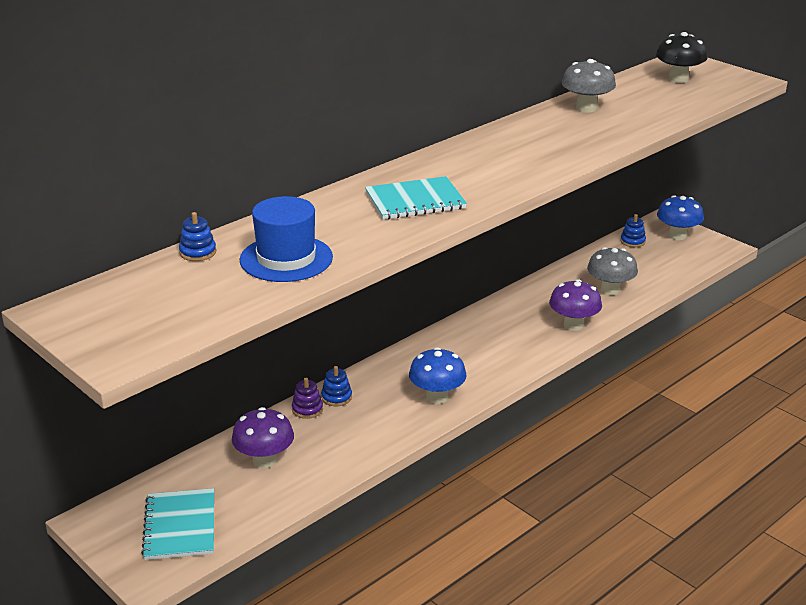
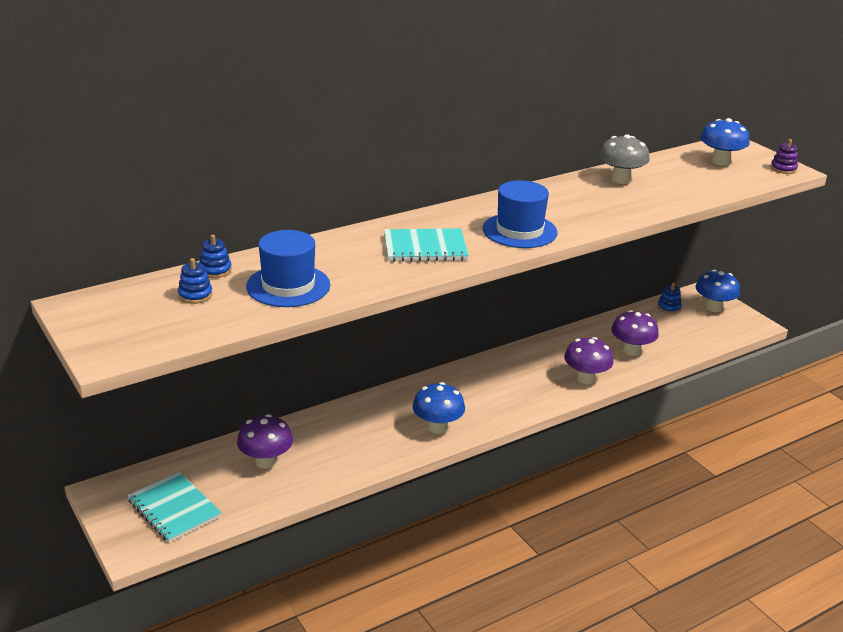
camera: 10 degrees right, 0 degrees up
(180, 526) = (174, 508): turquoise notebook -> turquoise notebook turned 45 degrees counterclockwise
(307, 409) = (319, 421): purple stacking toy -> purple stacking toy (783, 169)
(336, 397) = (348, 414): blue stacking toy -> blue stacking toy (195, 295)
(506, 172) = (519, 231): none -> blue hat
(610, 290) = (631, 350): grey mushroom -> purple mushroom
(678, 79) = (720, 162): black mushroom -> blue mushroom

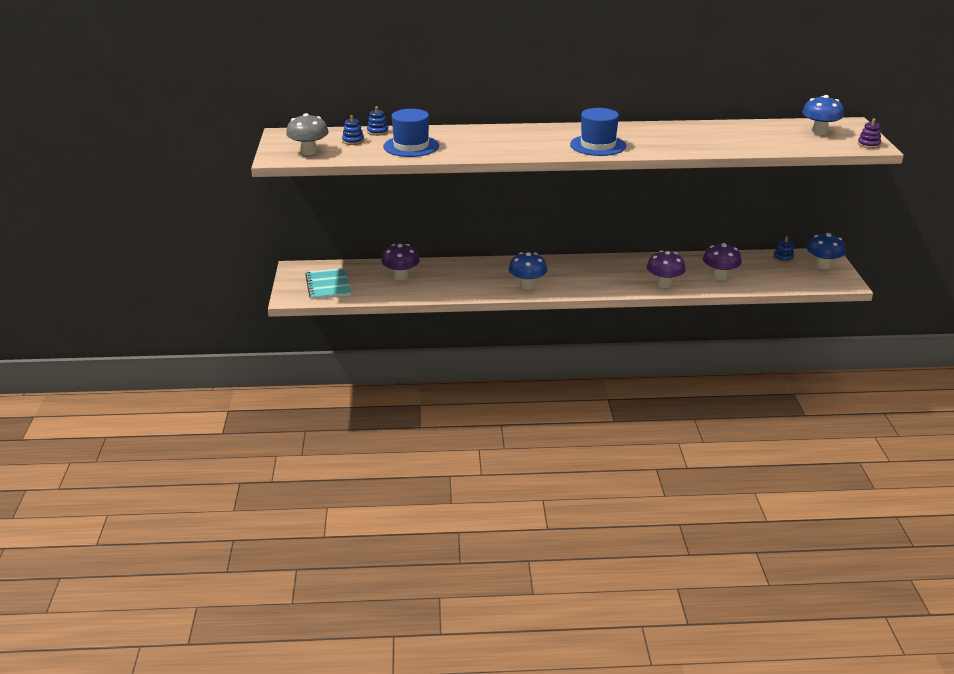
camera: 30 degrees right, 0 degrees up
(425, 247) = (520, 143): turquoise notebook -> none
(620, 179) = (717, 130): grey mushroom -> grey mushroom (309, 152)

